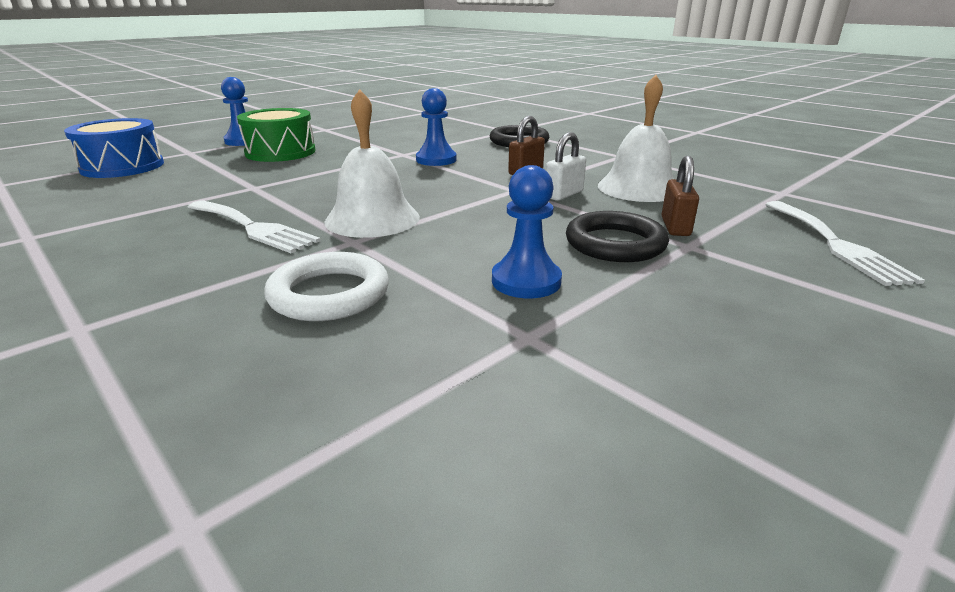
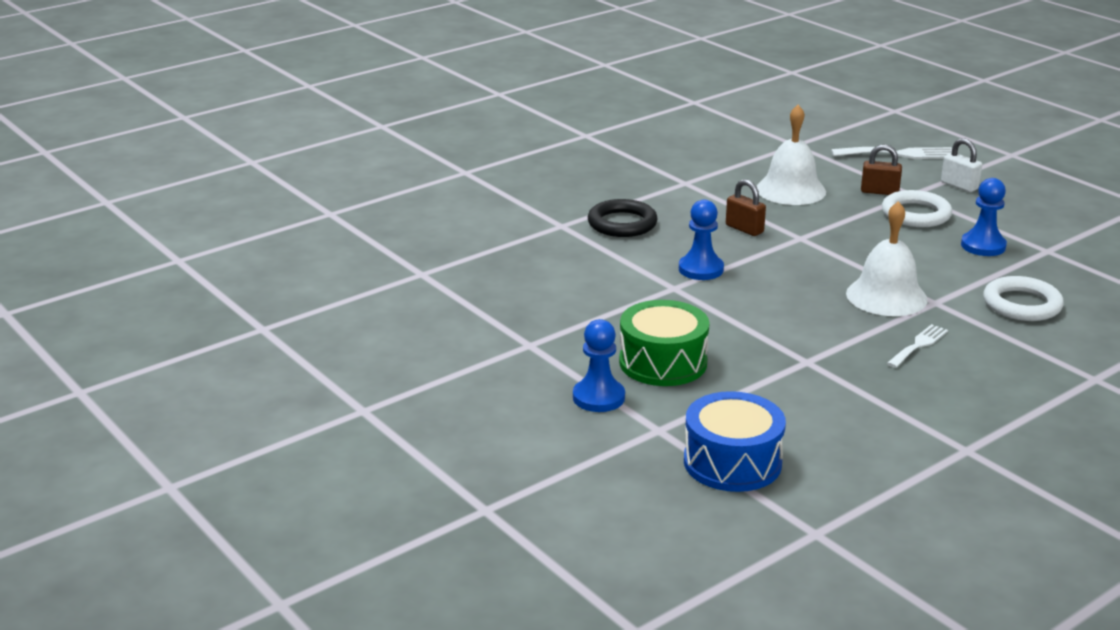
camera: 85 degrees left, 0 degrees up
(253, 228) = (918, 345): white fork -> white fork, size x0.63
(563, 194) = (812, 219): white padlock -> white padlock (959, 186)
(615, 243) = (916, 214): black ring -> white ring

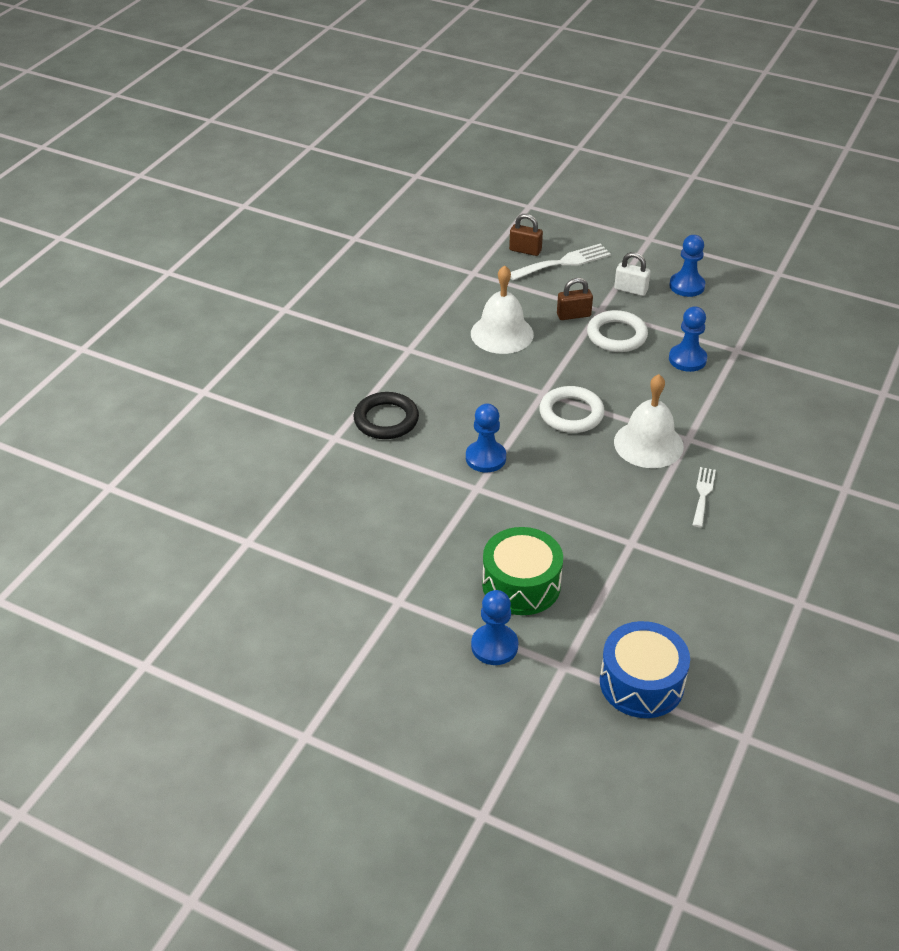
camera: 25 degrees left, 15 degrees up
(744, 229) = (492, 395): brown padlock -> brown padlock (525, 250)
(1022, 304) = (751, 421): white ring -> white ring (571, 413)
(1027, 194) = (686, 286): none -> blue pawn

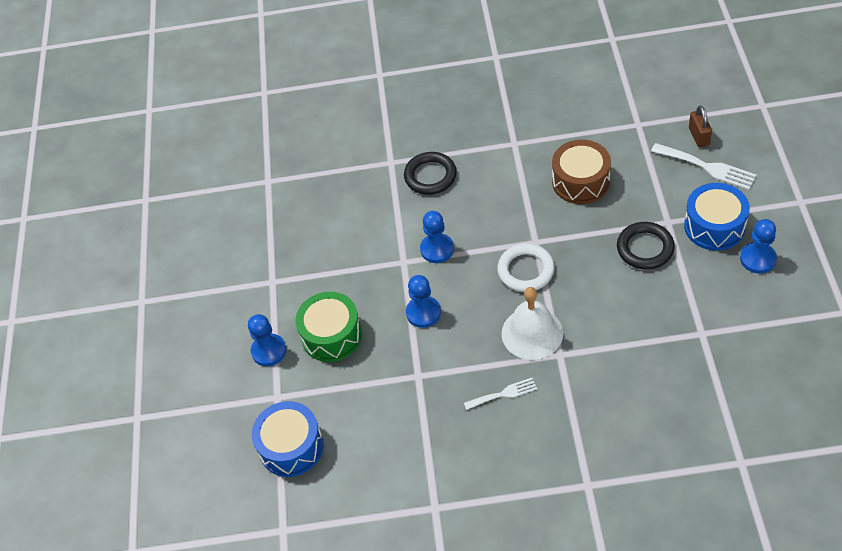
camera: 65 degrees right, 10 degrees up
(502, 333) = (580, 181): white bell -> brown drum
(573, 315) = (644, 209): brown padlock -> none
(616, 335) = (645, 248): white ring -> black ring
(630, 290) = (714, 226): white padlock -> blue drum
(687, 359) = (657, 307): blue pawn -> blue pawn (423, 313)

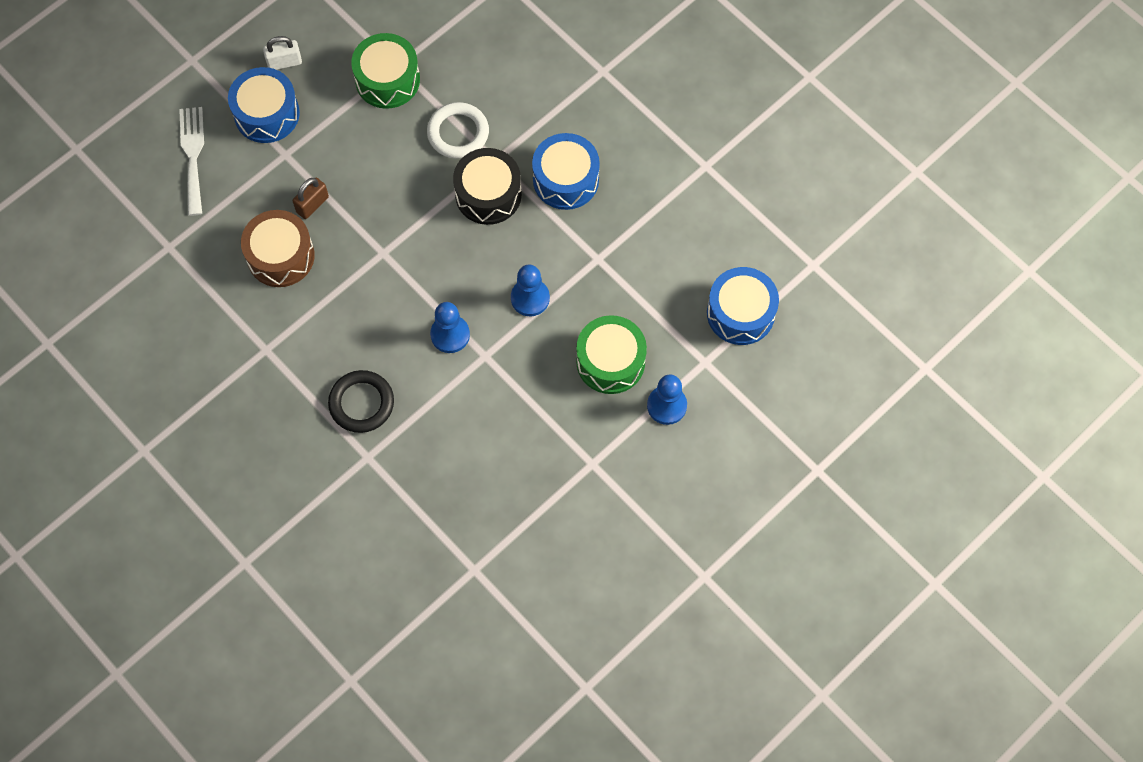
camera: 135 degrees left, 15 degrees up
(503, 394) = (565, 179): white fork -> blue drum
(526, 270) = (422, 241): white ring -> white ring (458, 133)
(532, 333) = (488, 194): white bell -> black drum
(645, 248) = (330, 156): black ring -> none
(691, 319) = (387, 80): none -> green drum
(699, 136) = (154, 183): brown padlock -> brown padlock (312, 204)
(757, 259) = (284, 62): blue pawn -> white padlock

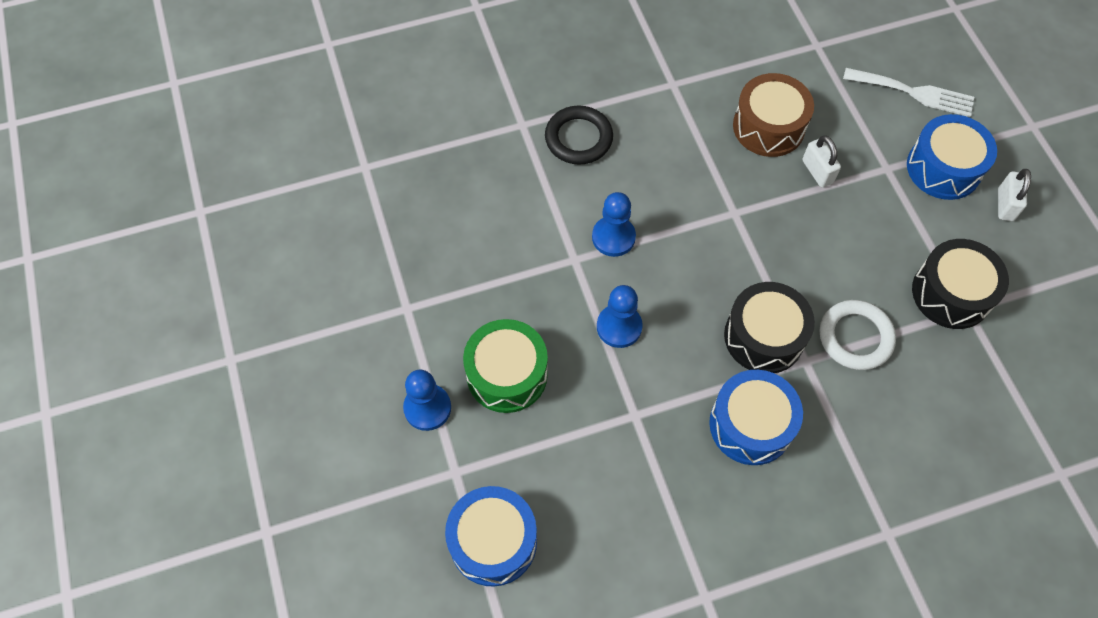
camera: 115 degrees right, 5 degrees down
(312, 204) = (817, 172): brown padlock -> white padlock
(387, 80) = (951, 293): green drum -> black drum

